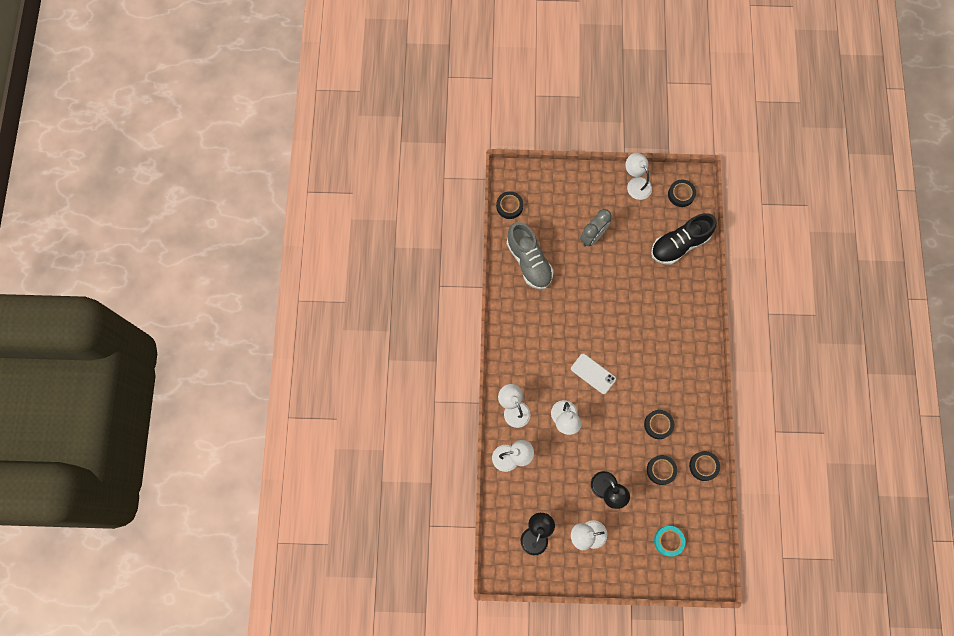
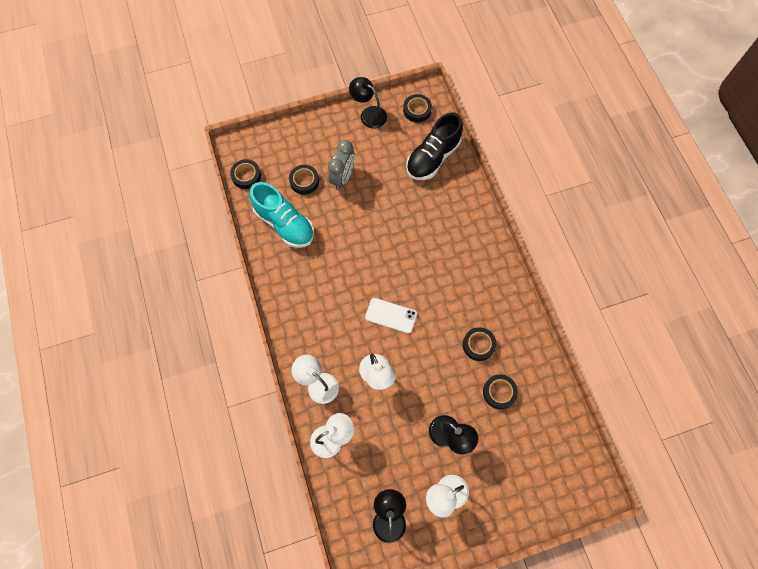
camera: 20 degrees left, 5 degrees down
(529, 261) = (284, 224): grey shoe -> turquoise shoe
(636, 184) = (368, 114): white lamp -> black lamp
(668, 541) = (536, 467): turquoise tape -> none
(703, 466) = (542, 371): black tape -> black tape (304, 181)

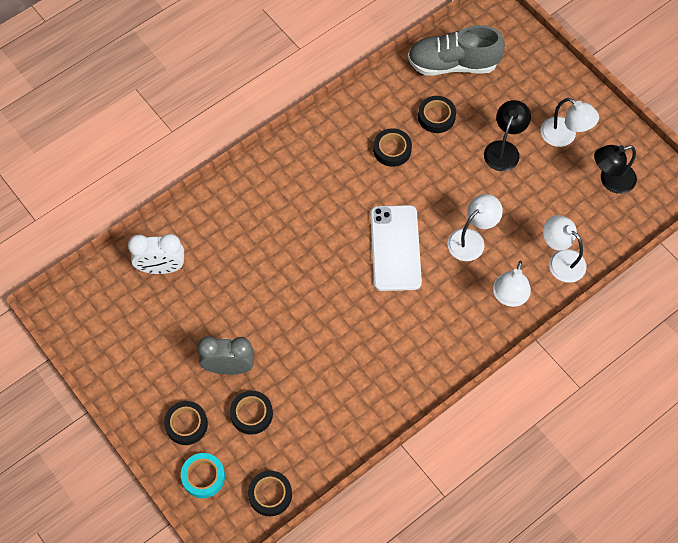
camera: 110 degrees left, 5 degrees down
(275, 142) = (203, 477): none -> turquoise tape
(284, 224) = (323, 414): turquoise shoe -> none
(368, 114) = (117, 369): black lamp -> none
(391, 315) = (395, 248): white phone -> white phone, size x1.52
(417, 110) = (92, 310): black tape -> black tape (186, 424)
(433, 157) = (161, 268): black shoe -> white clock
(549, 428) = (453, 64): none -> grey shoe

